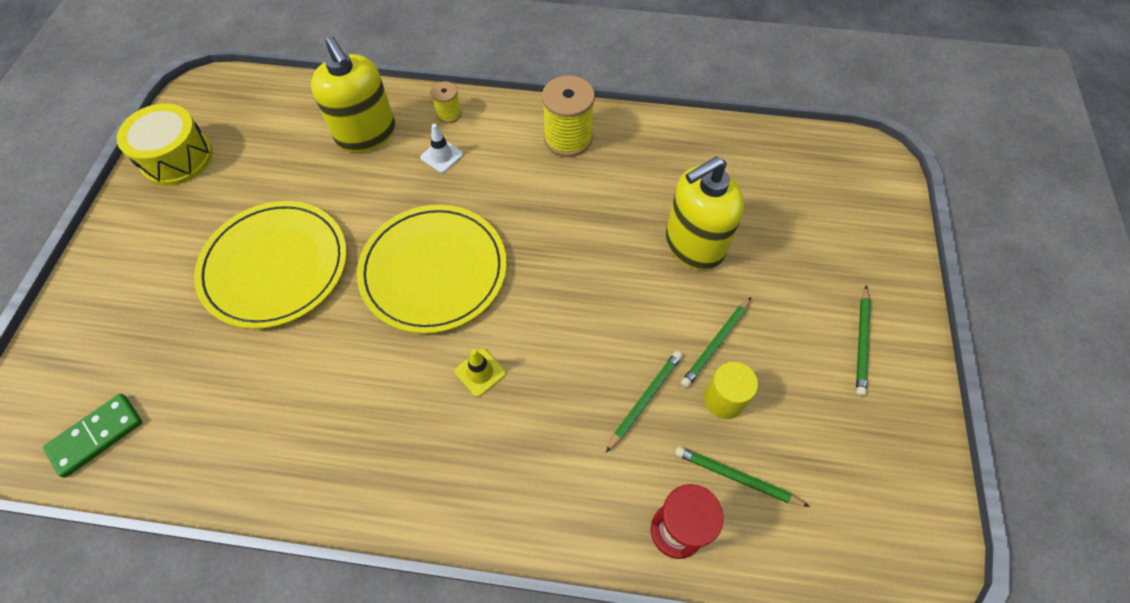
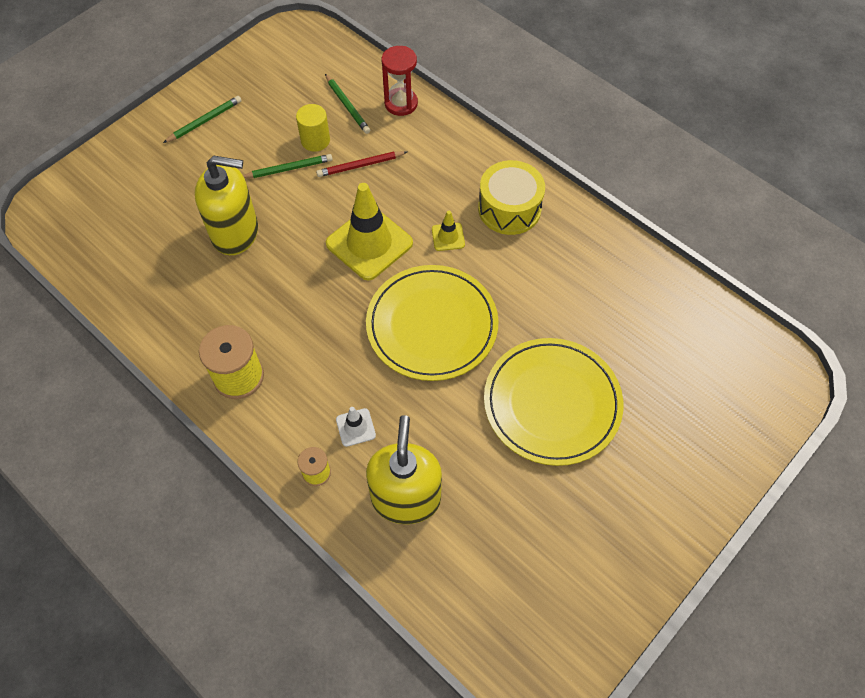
camera: 145 degrees left, 0 degrees up
(97, 436) = (726, 342): green domino -> none
(177, 158) = (600, 587): yellow drum -> yellow drum (509, 209)
(557, 313) = (369, 243): none -> yellow traffic cone
(645, 399) = (360, 166): green pencil -> red pencil

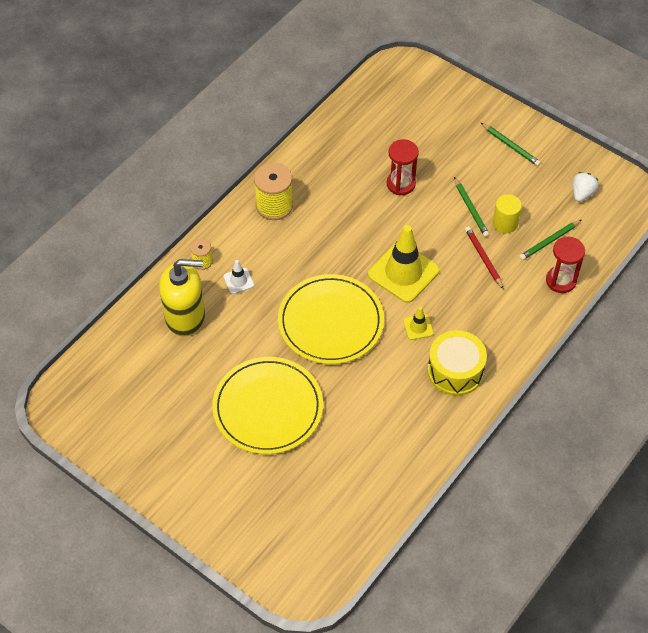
camera: 85 degrees right, 5 degrees down
(235, 233) = (401, 184): yellow soap dispenser -> red hourglass
(288, 70) = (582, 193): none -> white strawberry

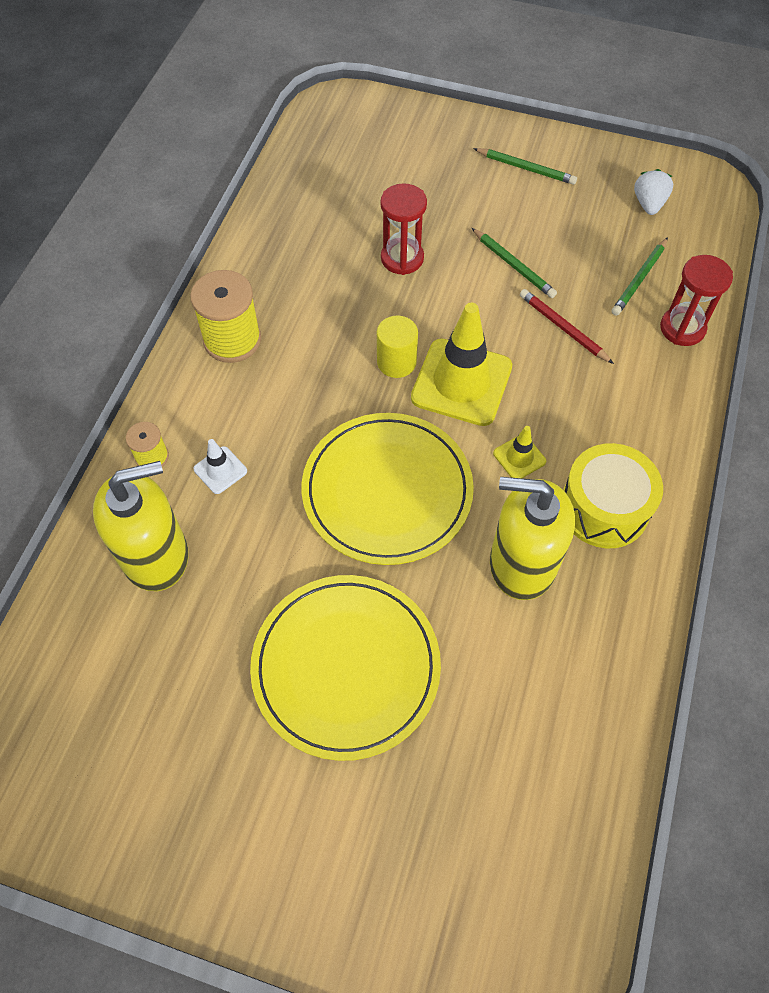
camera: 20 degrees left, 5 degrees up
(391, 386) = (522, 563): none -> yellow soap dispenser
(505, 223) = (568, 272): yellow cylinder -> yellow cylinder (396, 362)

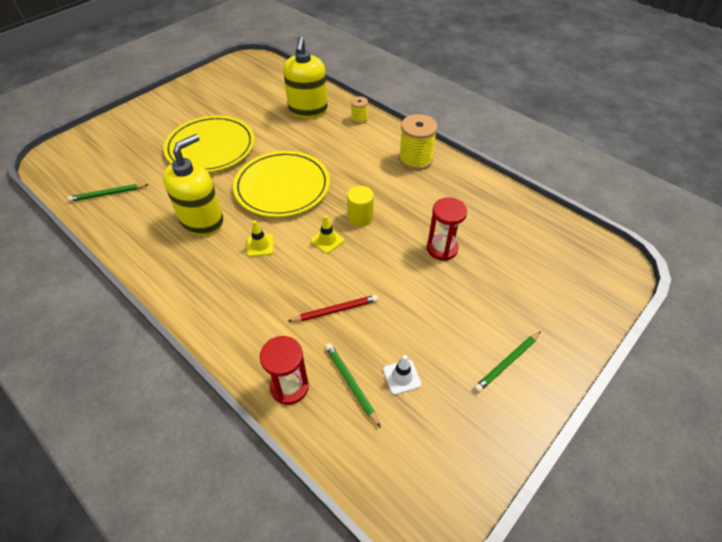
camera: 115 degrees right, 10 degrees down
(220, 470) = (336, 136): white traffic cone -> white traffic cone (402, 377)
(461, 382) = (327, 240): yellow traffic cone -> yellow traffic cone, size x0.46
(514, 265) = (406, 307): green pencil -> green pencil (108, 194)
(604, 508) = (201, 269): yellow drum -> none
(648, 204) = (428, 440): white strawberry -> none

